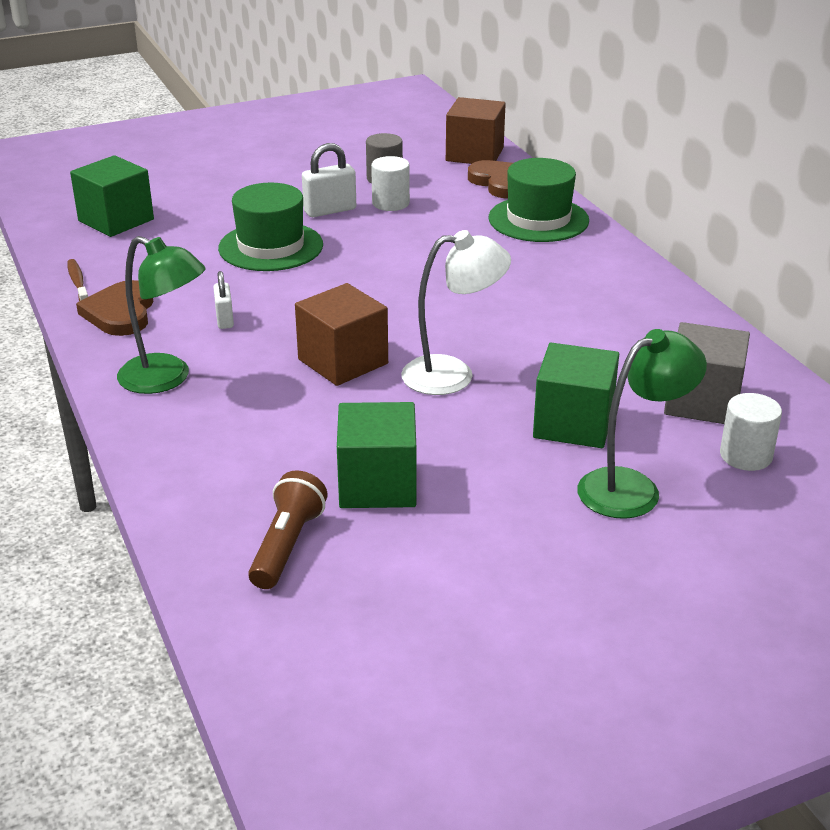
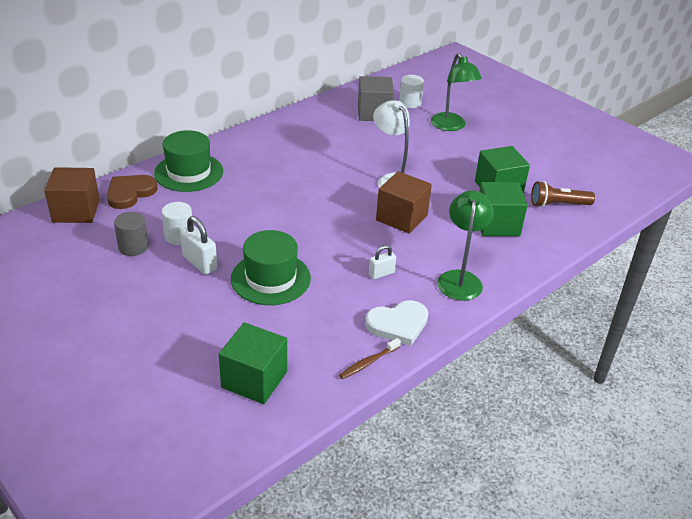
camera: 110 degrees left, 5 degrees up
(120, 313) = (398, 324): brown heart -> white heart
(573, 424) = (414, 143): green cube -> green cube (497, 224)
(632, 487) = (451, 126): green lamp -> green lamp turned 150 degrees counterclockwise

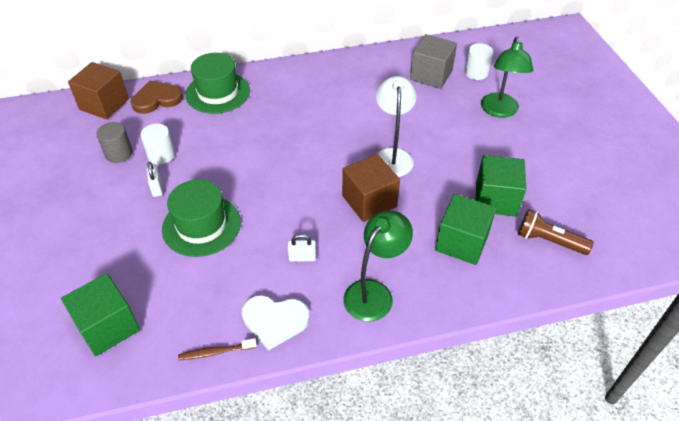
camera: 30 degrees right, 10 degrees up
(200, 263) = (157, 188): white padlock -> white padlock, size x0.64

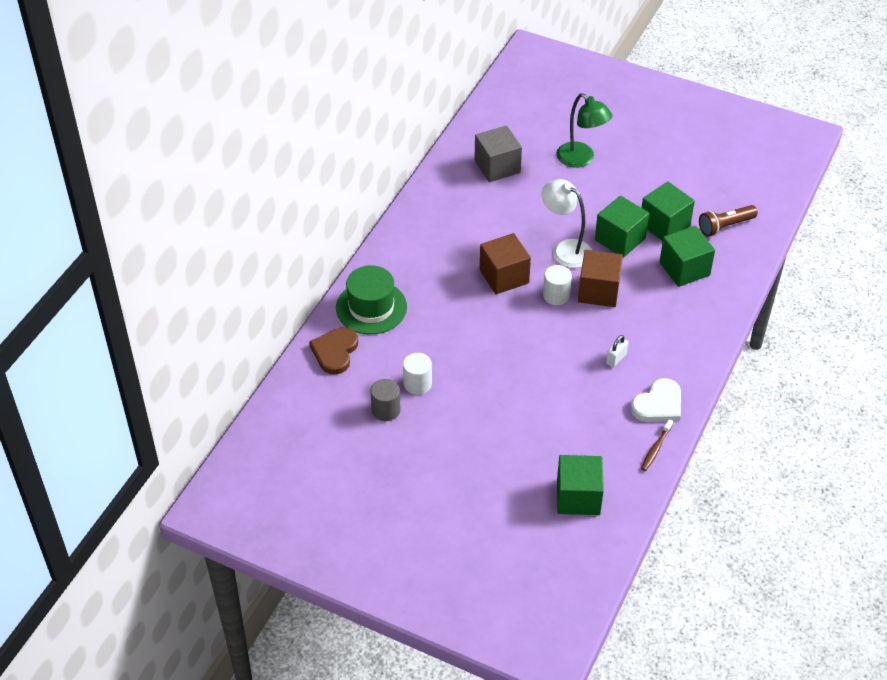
camera: 50 degrees left, 0 degrees up
(104, 104) = (302, 390): brown cube -> brown cube (504, 276)
(157, 188) = (456, 405): white padlock -> none
(201, 225) = (527, 398): green hat -> none
(374, 292) = (683, 340): green lamp -> none
(443, 181) = (620, 239): none -> green cube
(476, 73) = (524, 140): white cylinder -> white cylinder (556, 295)

